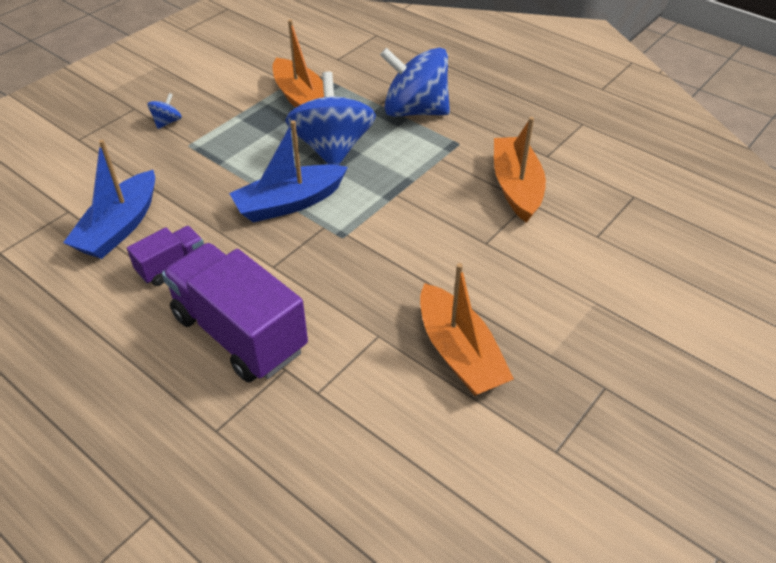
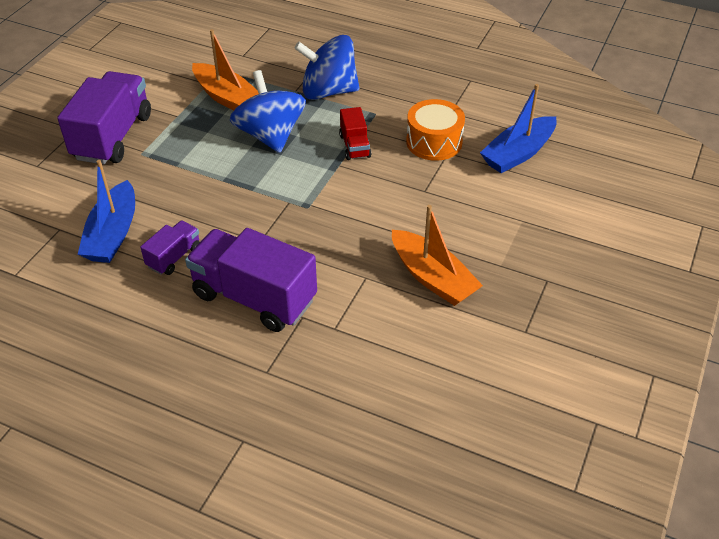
camera: 15 degrees left, 0 degrees up
(167, 122) = (112, 137): blue spinning top -> purple truck
(289, 203) = (252, 188): blue boat -> blue boat (518, 153)
(422, 176) = (355, 146): none -> red truck
(516, 187) = (434, 142): orange boat -> orange drum

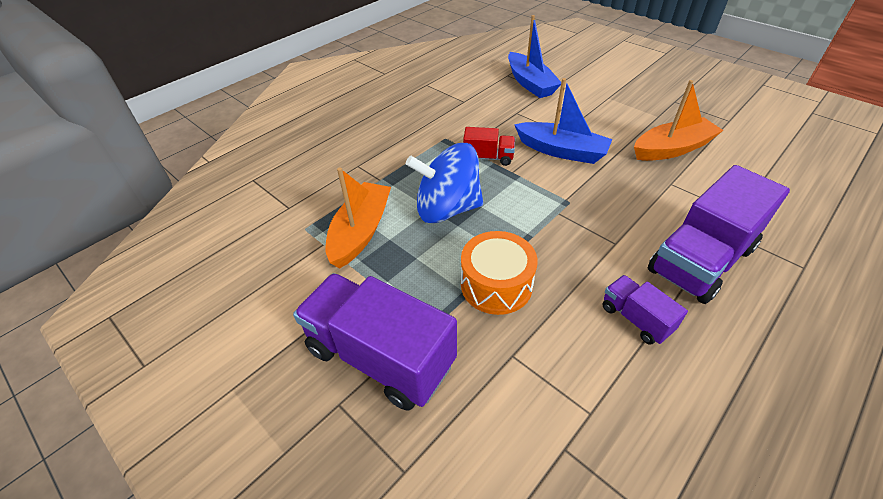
camera: 70 degrees left, 0 degrees up
(113, 234) = (585, 378): blue boat -> blue boat (561, 151)
(227, 97) = (360, 232): orange boat -> orange boat turned 45 degrees counterclockwise
(328, 91) = (395, 159): blue spinning top -> none
(434, 142) = (500, 116): orange drum -> orange drum (496, 285)

